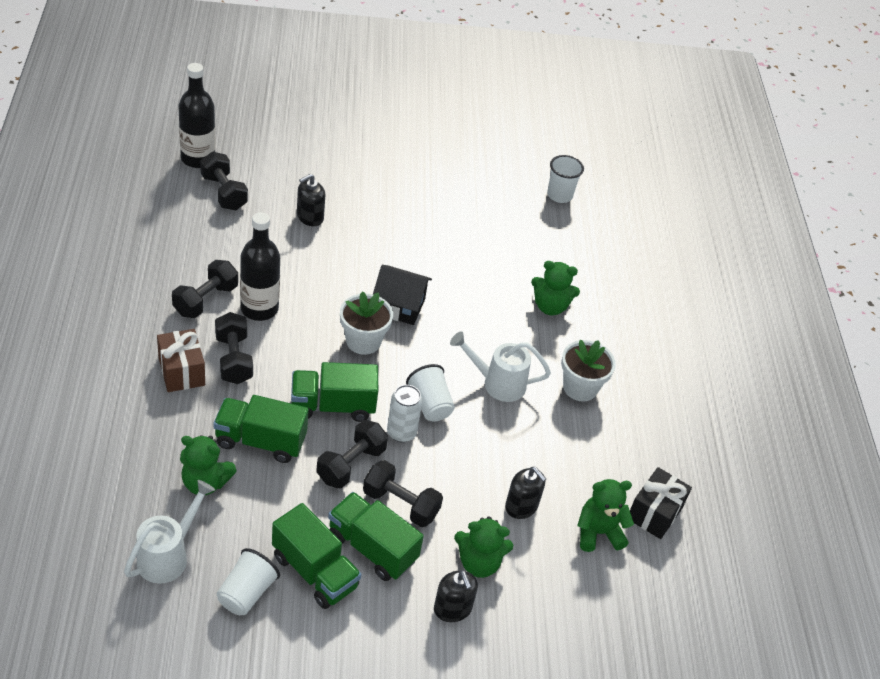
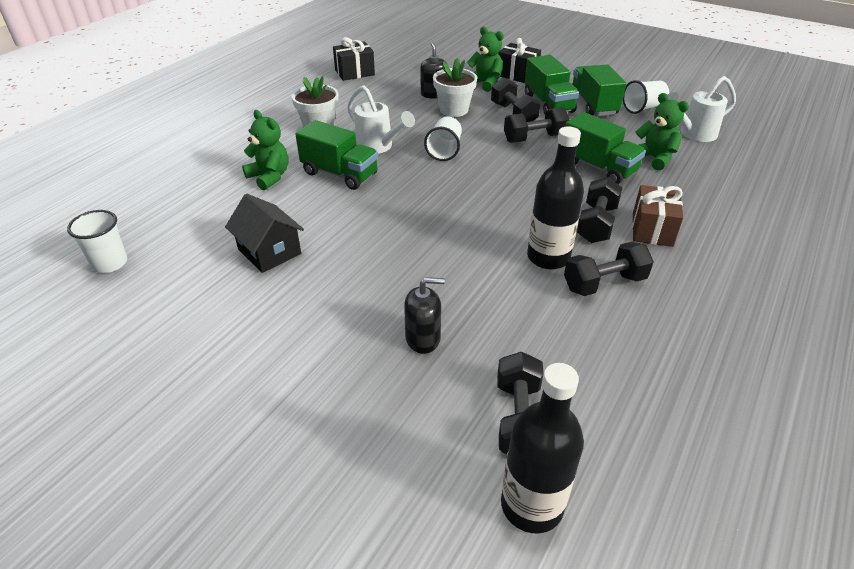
camera: 140 degrees left, 5 degrees down
(332, 406) = (524, 170): green truck -> green truck (340, 174)
(363, 341) = (463, 202): white flower pot -> white flower pot (454, 110)
(399, 306) = (404, 217): black house -> black house (269, 251)
(401, 432) = (481, 143): white can -> none
(452, 609) = (517, 75): black soap dispenser -> black gift
(598, 533) = (399, 75): green teddy bear -> none

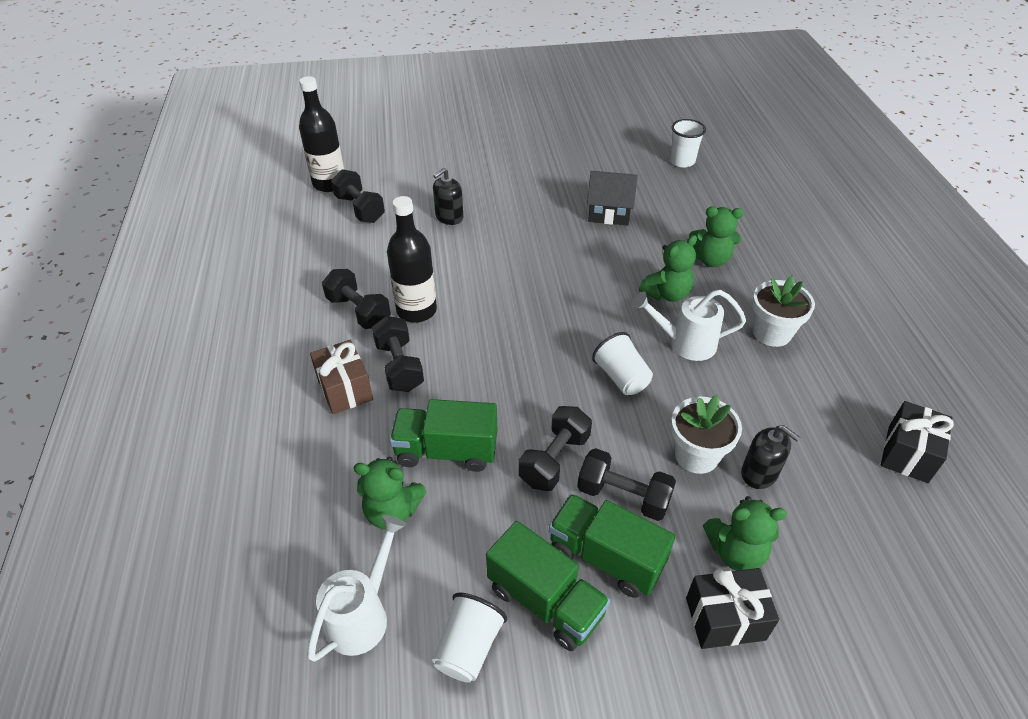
camera: 140 degrees right, 5 degrees up
(340, 174) = (667, 294): green truck -> green teddy bear
(604, 283) = (359, 311): black dumbbell -> black dumbbell turned 75 degrees counterclockwise

